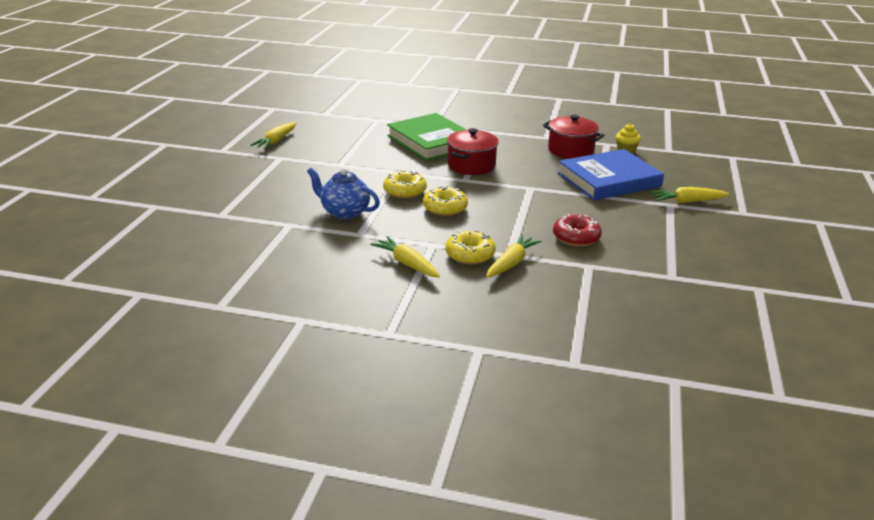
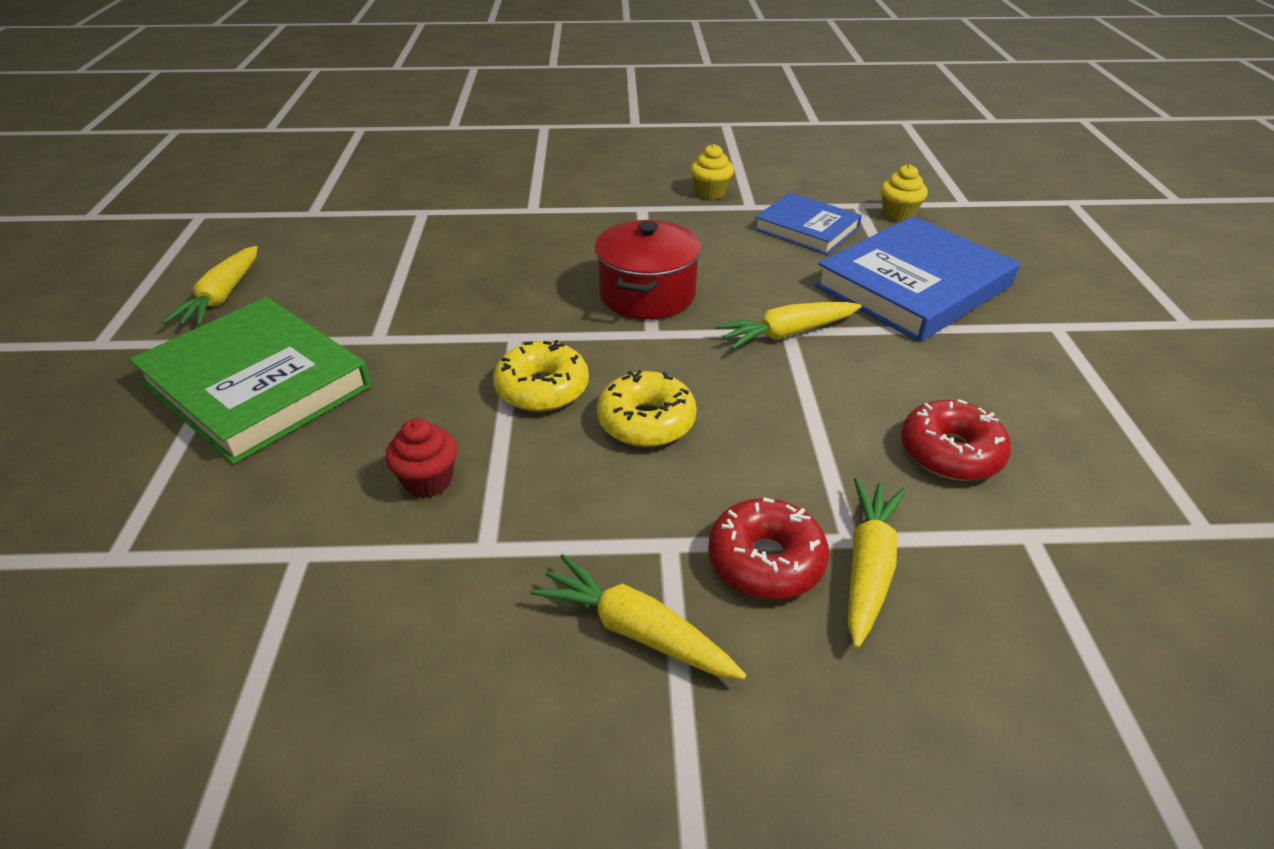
camera: 15 degrees left, 10 degrees up
(344, 212) = (428, 481): blue teapot -> red cupcake
(431, 141) = (545, 247): green book -> green book (257, 385)
(470, 255) = (765, 560): yellow donut -> red donut
(529, 129) = (710, 193): none -> yellow cupcake
(570, 150) = (806, 228): red pot -> blue book
(687, 201) = (1079, 313): yellow carrot -> yellow carrot (787, 333)

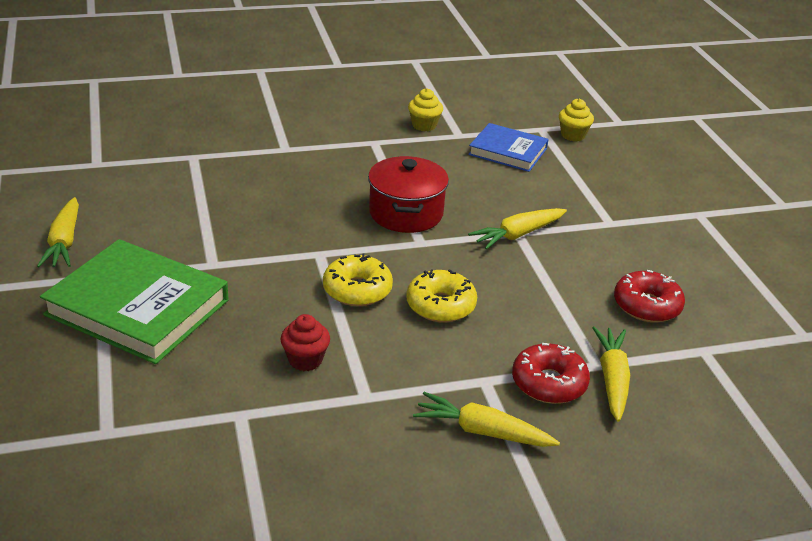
camera: 15 degrees left, 5 degrees down
(913, 286) = (597, 192): blue book -> none

